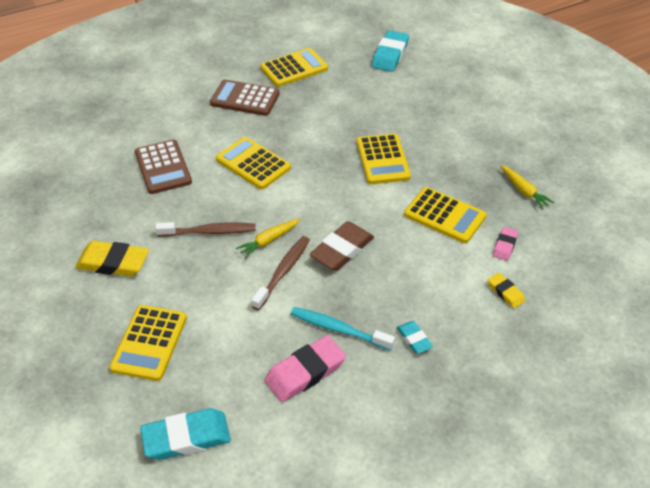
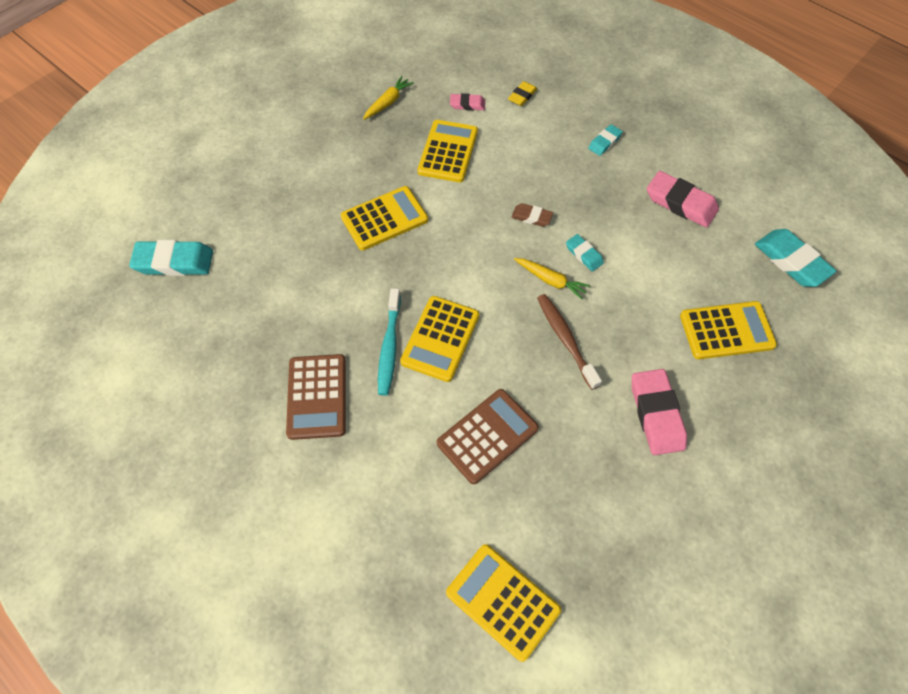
camera: 110 degrees left, 15 degrees up
(113, 263) = (656, 414): yellow eraser -> pink eraser
(283, 272) = (584, 254): brown toothbrush -> turquoise eraser
(294, 68) = (231, 362): yellow calculator -> yellow calculator (503, 601)
(338, 329) = (624, 193): turquoise toothbrush -> turquoise toothbrush (389, 347)
(342, 250) = (531, 217): brown eraser -> brown eraser, size x0.55

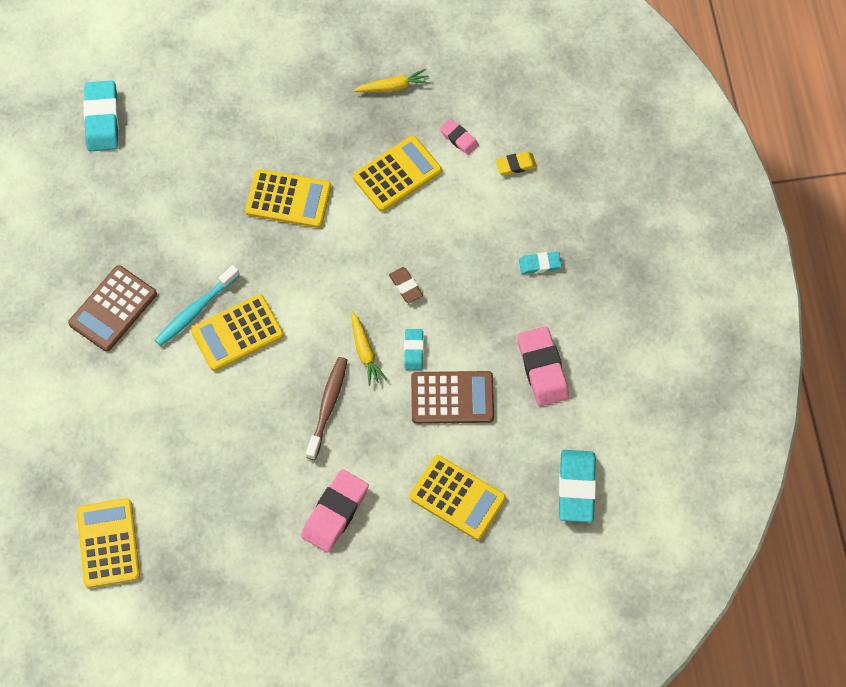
camera: 40 degrees right, 5 degrees up
(174, 262) = (102, 119): turquoise eraser -> turquoise eraser turned 45 degrees clockwise
(487, 436) = (201, 431): brown calculator -> brown calculator (452, 398)

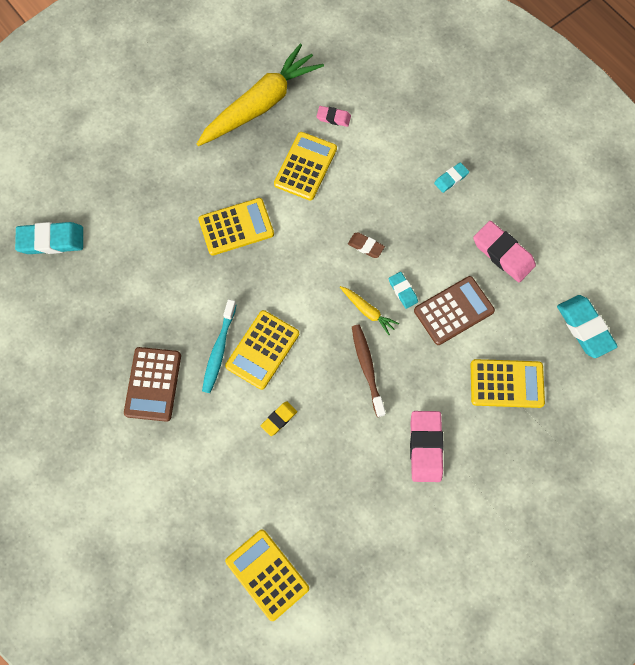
camera: 30 degrees left, 5 degrees up
(102, 119) = (51, 240): turquoise eraser -> turquoise eraser turned 60 degrees counterclockwise
(393, 87) = (261, 104): yellow carrot -> yellow carrot, size x2.35
(515, 165) = (386, 116): yellow eraser -> yellow eraser (279, 419)

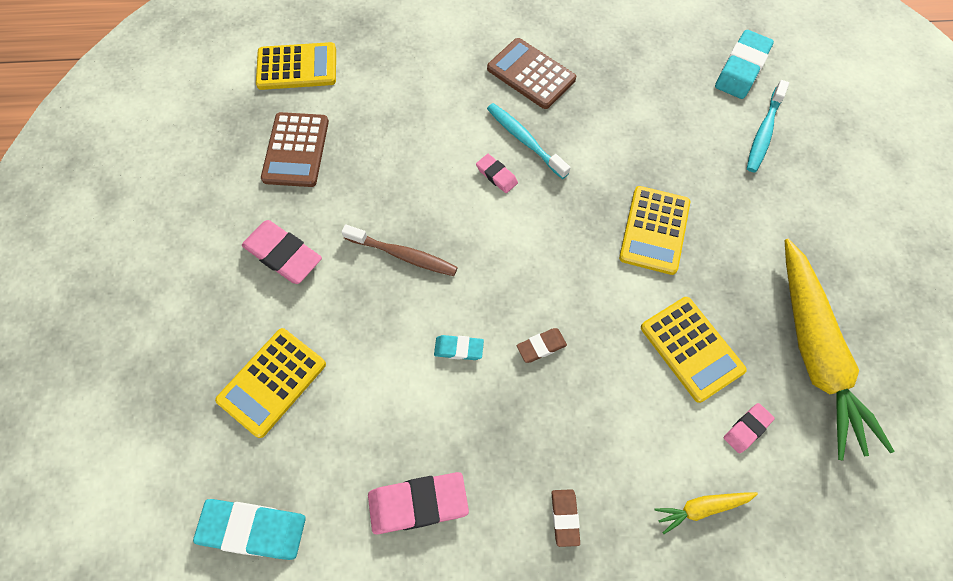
camera: 125 degrees right, 5 degrees down
(106, 200) = (763, 132): none -> turquoise toothbrush
(262, 350) = (496, 175): yellow calculator -> pink eraser
(279, 419) = (417, 149): yellow eraser -> none
(368, 311) = (462, 296): yellow carrot -> yellow carrot (701, 508)
(451, 179) = (565, 517): turquoise eraser -> brown eraser
(453, 311) = (394, 387): brown calculator -> brown calculator (296, 150)

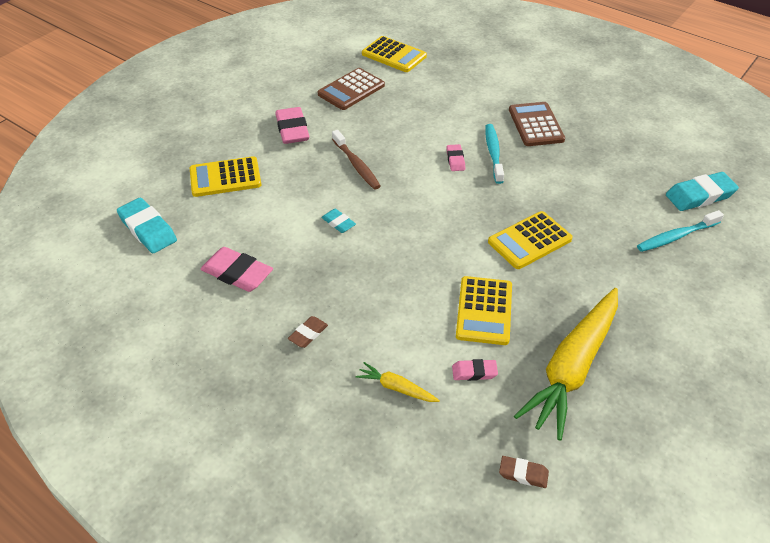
camera: 40 degrees right, 20 degrees down
(541, 346) = (388, 251): brown eraser -> brown eraser (523, 474)

